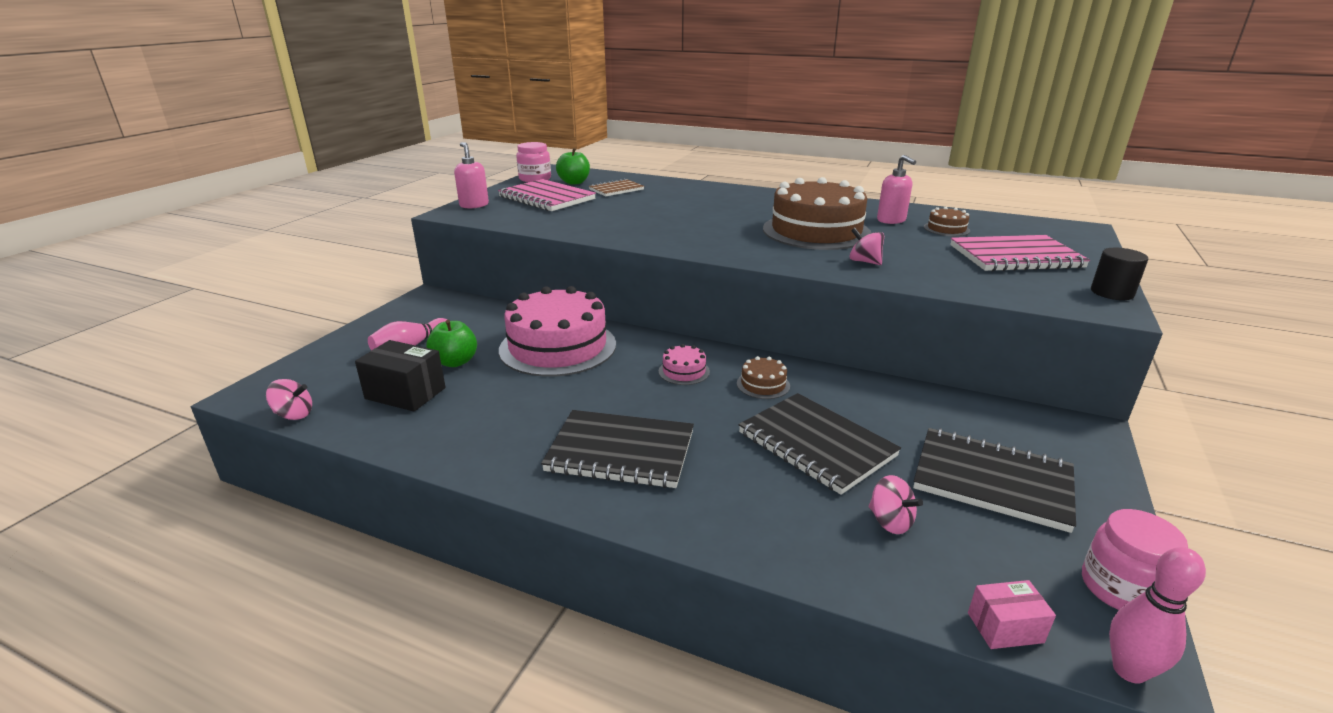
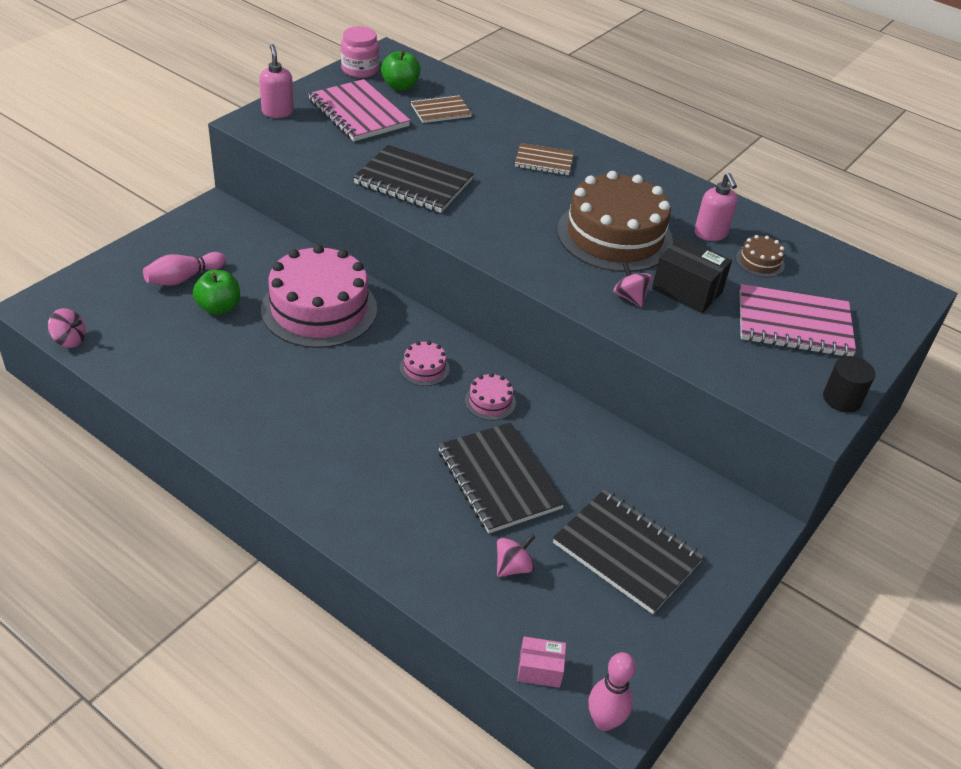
camera: 10 degrees right, 15 degrees up
(405, 393) = (166, 337): black box -> black box (687, 290)
(620, 452) = (328, 446): black notebook -> black notebook (413, 182)
(721, 203) = (544, 161): none -> brown notebook
(763, 384) = (490, 401): brown cake -> pink cake
(890, 521) = (513, 567): pink spinning top -> pink spinning top turned 105 degrees counterclockwise
(1121, 588) = (652, 666): pink jar -> none

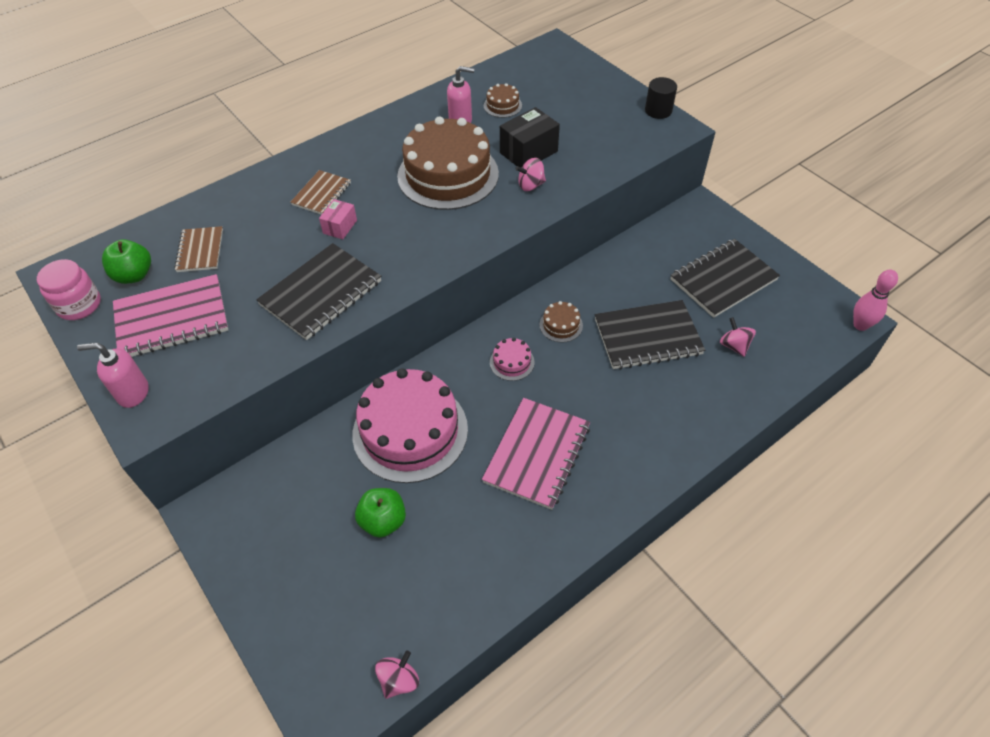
camera: 70 degrees left, 10 degrees up
(183, 278) = (323, 553): pink bowling pin -> none
(490, 401) = (561, 325): pink cake -> brown cake
(540, 670) = (823, 350): pink box -> pink box (340, 227)
(794, 324) = (578, 109): pink notebook -> pink notebook (537, 454)

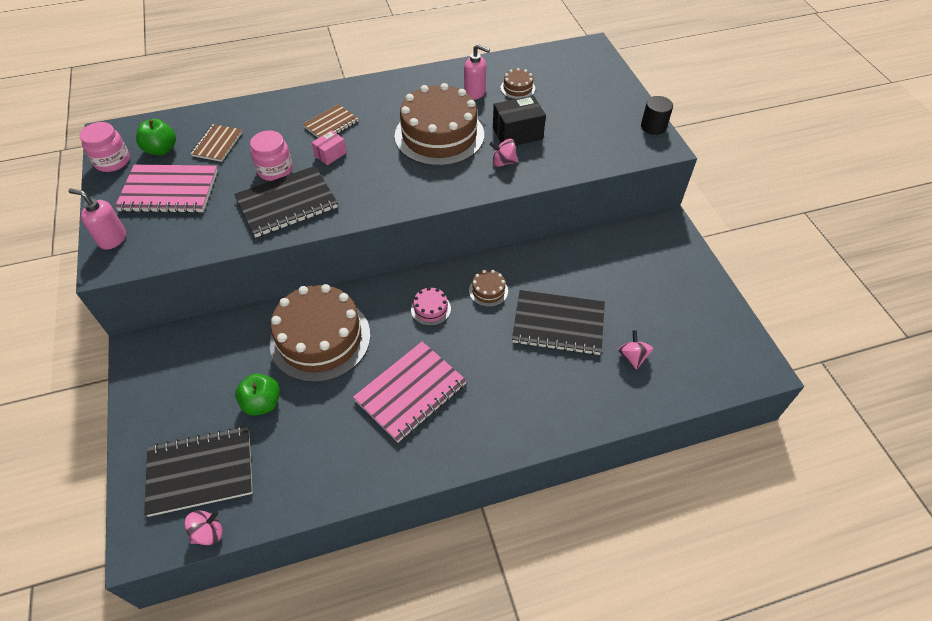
camera: 20 degrees right, 0 degrees up
(286, 261) = (275, 170): none -> pink jar
(410, 431) = (320, 338): pink cake -> brown cake
(723, 279) = (654, 295): black notebook -> black notebook (201, 472)
(860, 325) = (765, 376): pink bowling pin -> none

